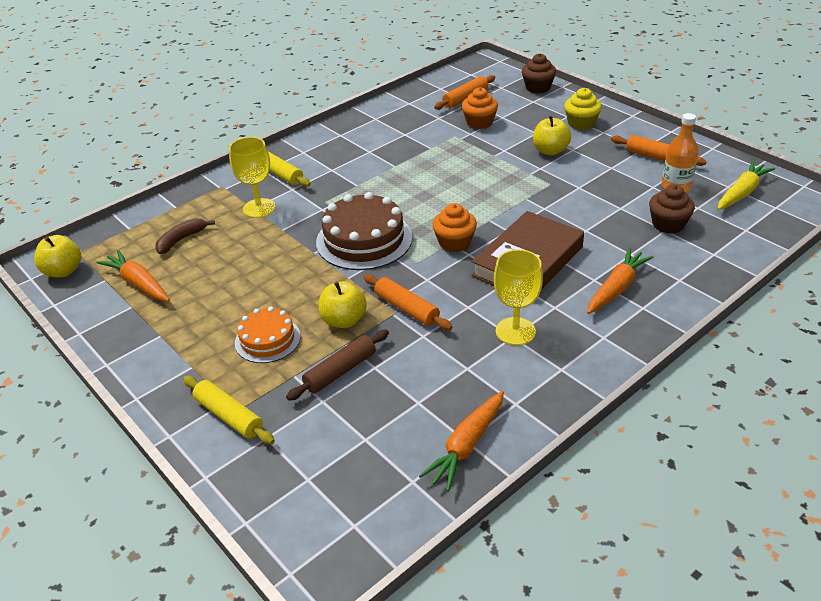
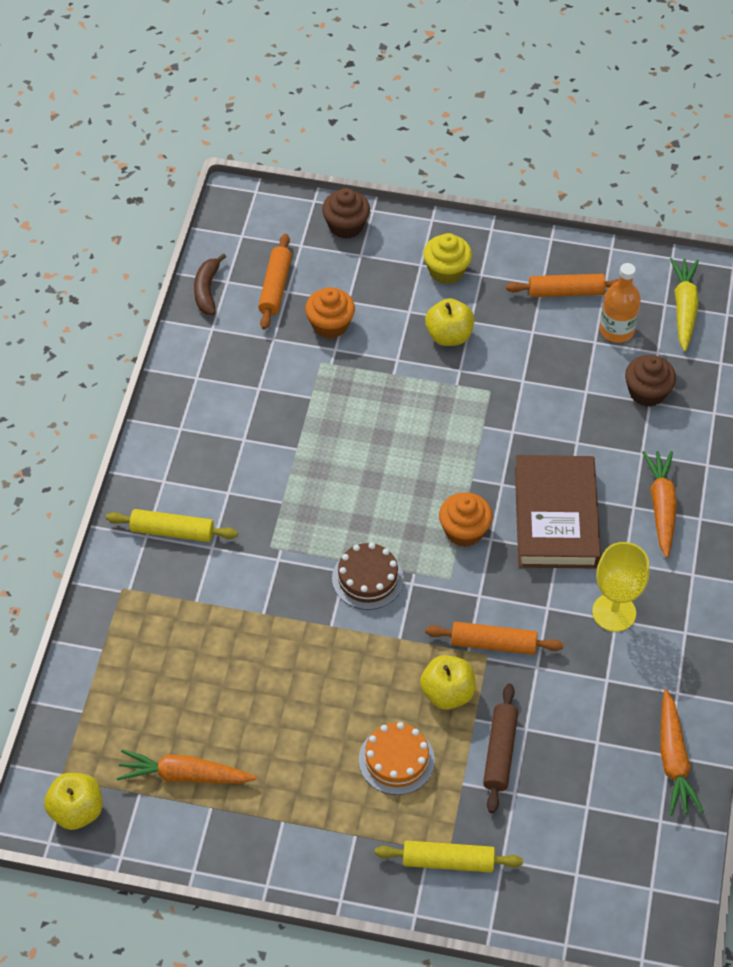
camera: 40 degrees left, 15 degrees up
(181, 240) = (164, 691): brown banana -> brown banana (207, 290)
(259, 208) = (204, 597): yellow goblet -> none
(364, 240) = (367, 578): brown cake -> brown cake, size x0.60

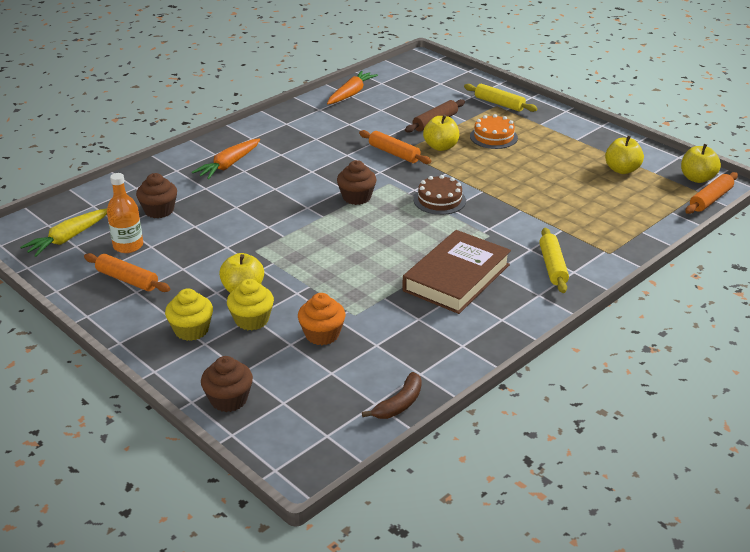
camera: 145 degrees left, 20 degrees down
(172, 531) = (553, 266): yellow rolling pin -> yellow rolling pin turned 45 degrees clockwise
(184, 775) = (622, 170): orange carrot -> yellow apple
(275, 287) = (339, 380): orange rolling pin -> orange rolling pin (710, 199)
(406, 308) = (252, 320): none -> yellow cupcake
(464, 531) = (356, 197): orange cupcake -> brown cupcake
(555, 517) = (294, 183): brown book -> brown book (456, 278)
(614, 612) = (313, 141): yellow goblet -> none

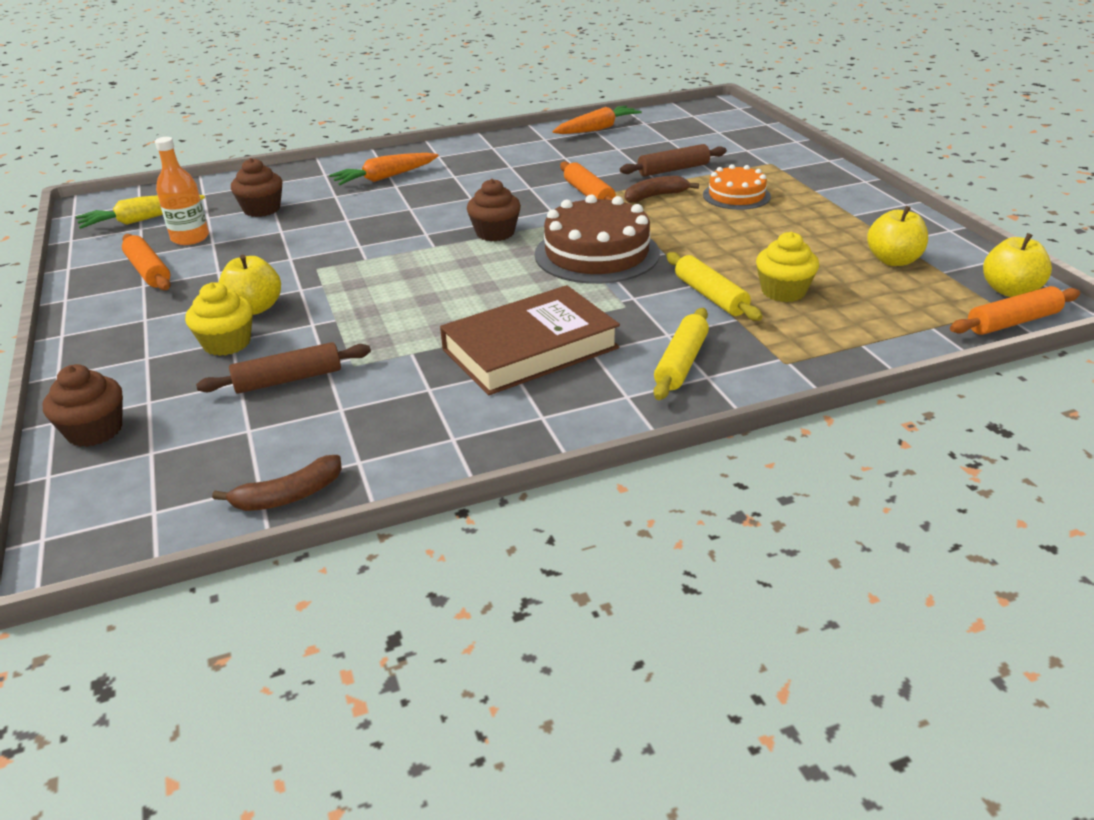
camera: 25 degrees right, 0 degrees up
(191, 330) = (149, 339): yellow cupcake -> yellow cupcake (783, 291)
(322, 334) = (288, 380): orange cupcake -> brown rolling pin
(439, 200) = (596, 254): brown cake -> brown cake, size x1.68
(441, 147) = (655, 196): yellow apple -> brown banana
(499, 104) = (777, 162): yellow rolling pin -> yellow rolling pin (711, 296)

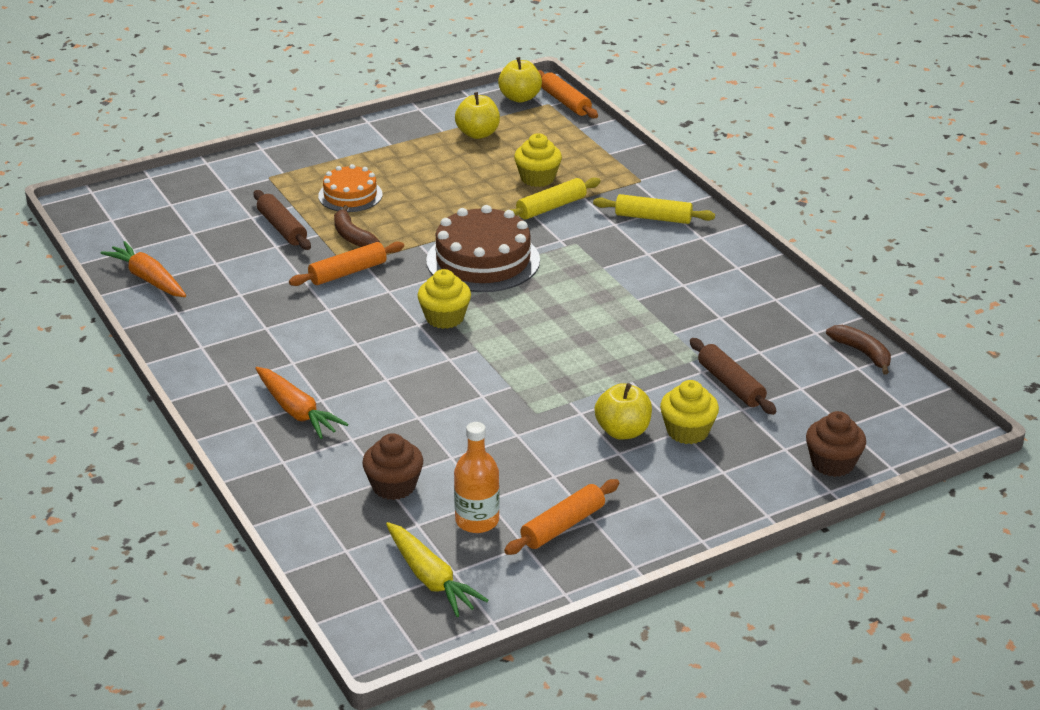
camera: 100 degrees left, 0 degrees up
(495, 233) = (444, 318): brown cupcake -> yellow cupcake
(530, 349) = (652, 279): brown book -> none

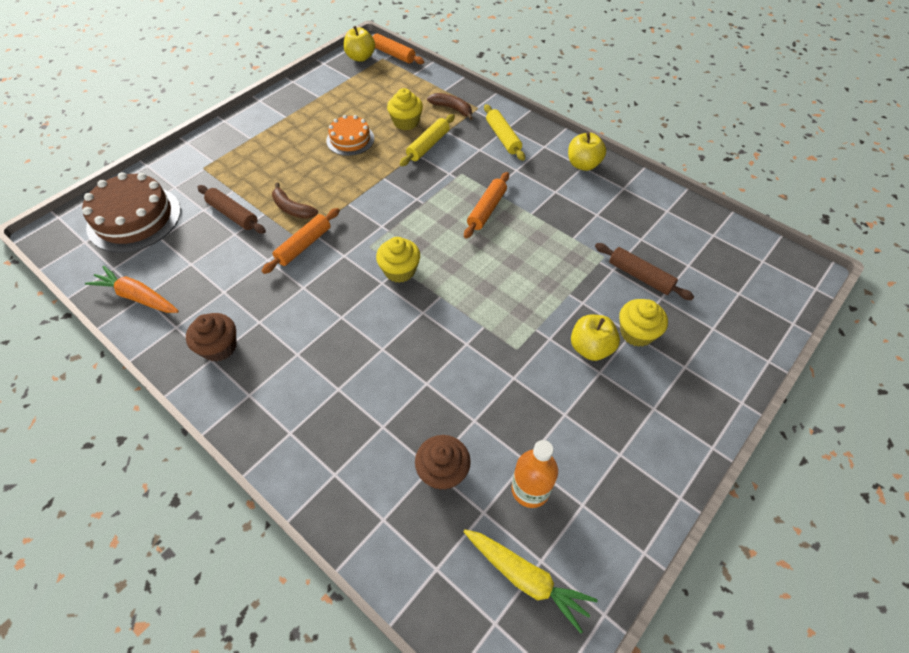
camera: 20 degrees left, 20 degrees up
(297, 411) = (323, 409): orange carrot -> none
(350, 195) = (274, 170): orange cake -> orange cake (350, 139)
(478, 134) = (345, 94): yellow apple -> yellow apple (583, 164)
(483, 260) = (402, 206): brown cake -> brown cake (134, 218)
(562, 526) = (600, 470): orange rolling pin -> orange rolling pin (486, 210)
(653, 218) = (503, 137): yellow rolling pin -> yellow rolling pin turned 75 degrees clockwise
(832, 463) = (753, 332): brown cupcake -> brown cupcake (219, 347)
(862, 353) = (708, 221): brown banana -> brown banana (452, 109)

